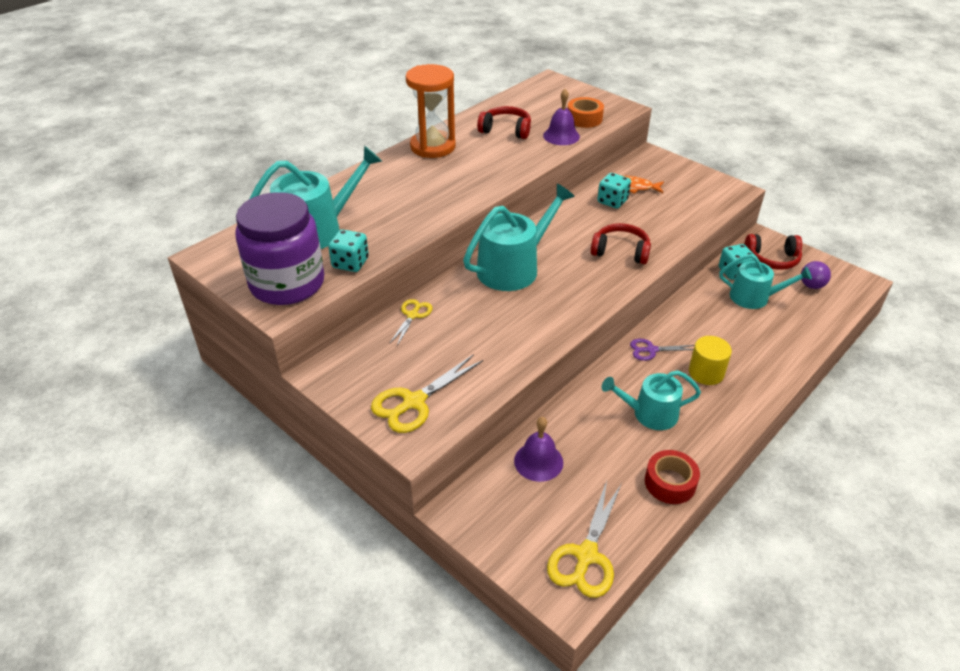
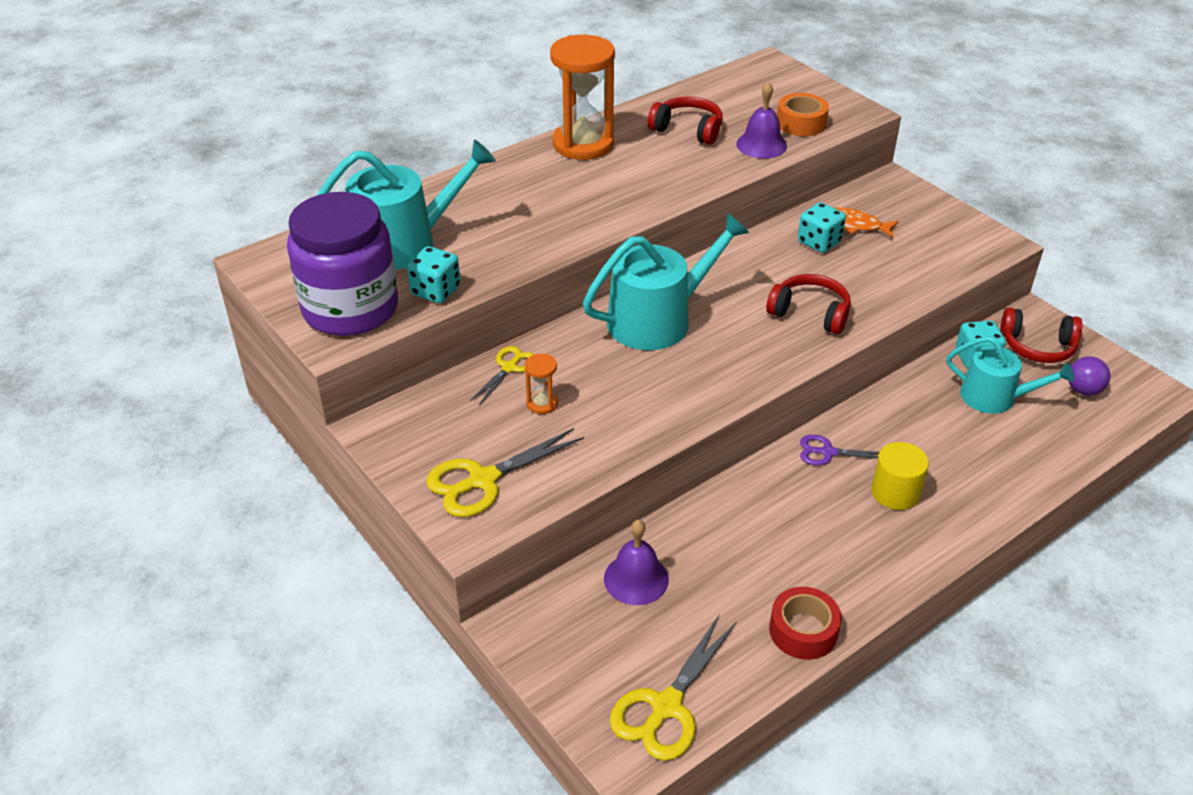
camera: 10 degrees right, 0 degrees up
(444, 339) = (542, 403): none -> orange hourglass
(649, 413) = (801, 537): turquoise watering can -> none

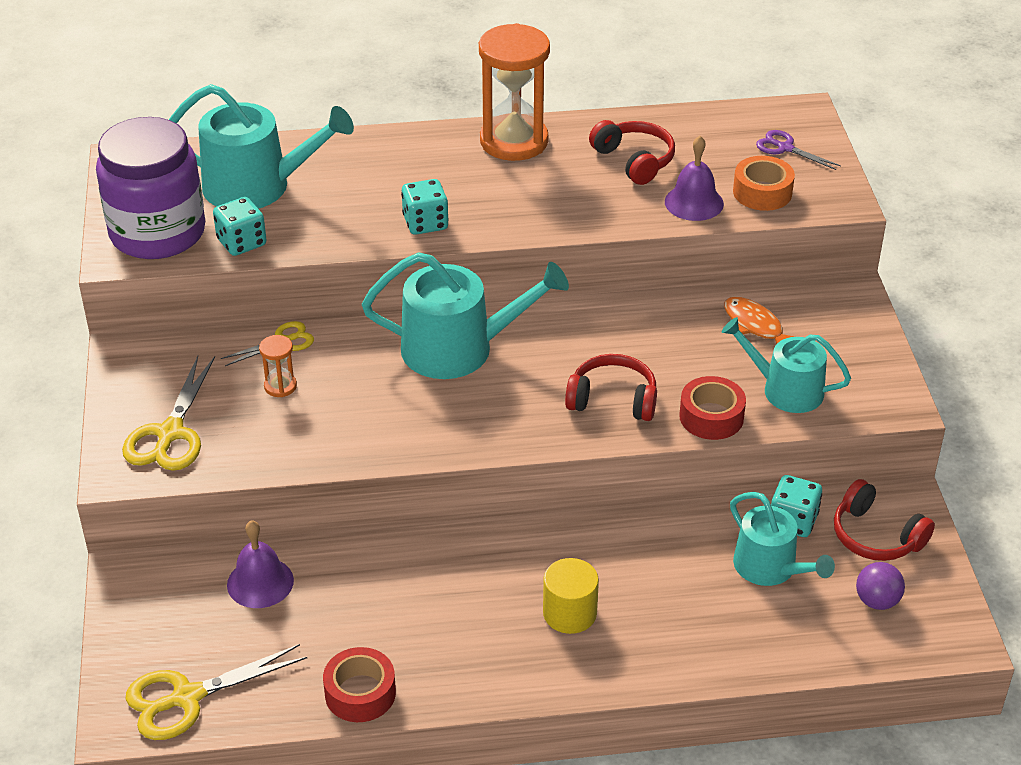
camera: 30 degrees right, 0 degrees up
(483, 480) = (170, 433): yellow scissors -> yellow scissors turned 75 degrees counterclockwise
(810, 313) = (613, 399): red headphones -> red headphones turned 45 degrees counterclockwise
(819, 242) = (699, 330): turquoise dice -> turquoise dice (425, 223)
(828, 452) = (542, 548): purple scissors -> purple scissors (785, 148)
(890, 298) = (711, 417): none -> red tape
(919, 261) = (785, 389): none -> turquoise watering can

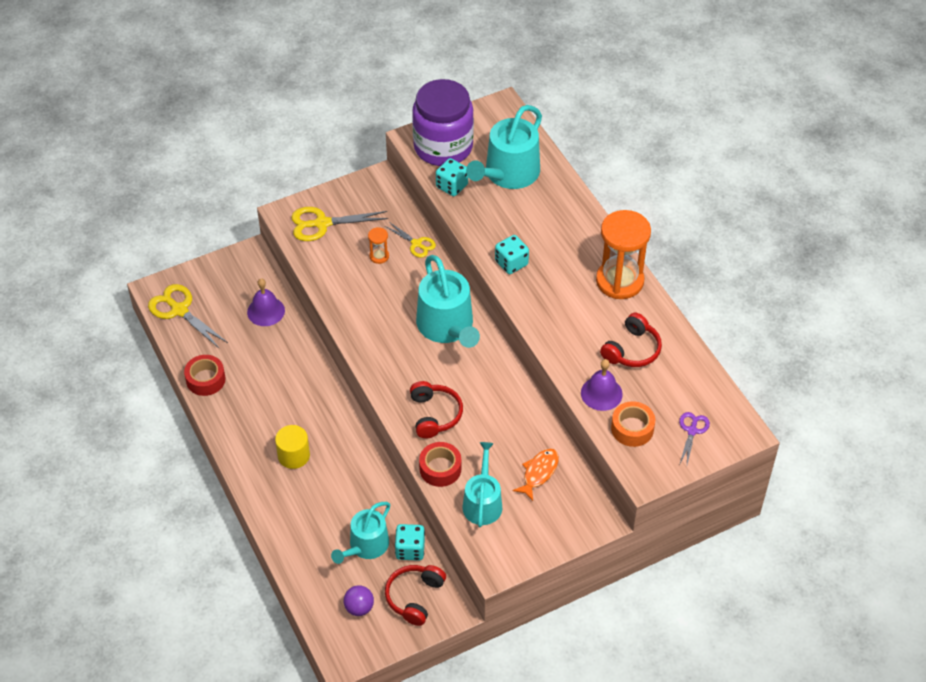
camera: 70 degrees right, 10 degrees up
(257, 186) = (508, 174): turquoise watering can -> turquoise watering can turned 45 degrees clockwise

